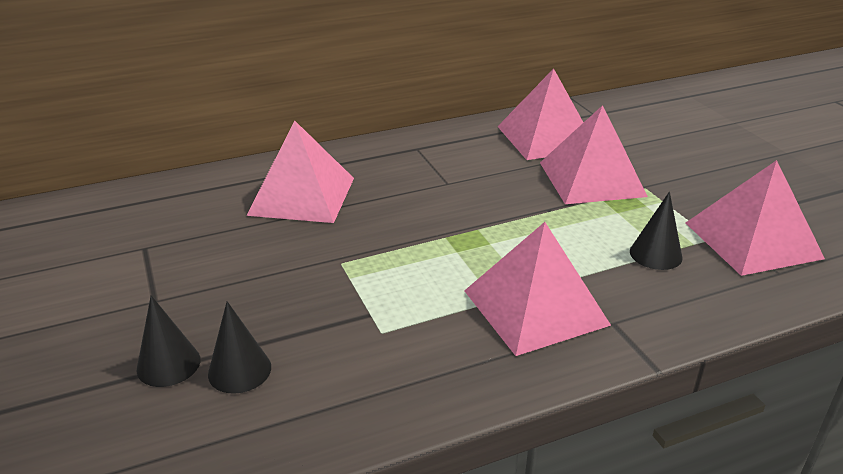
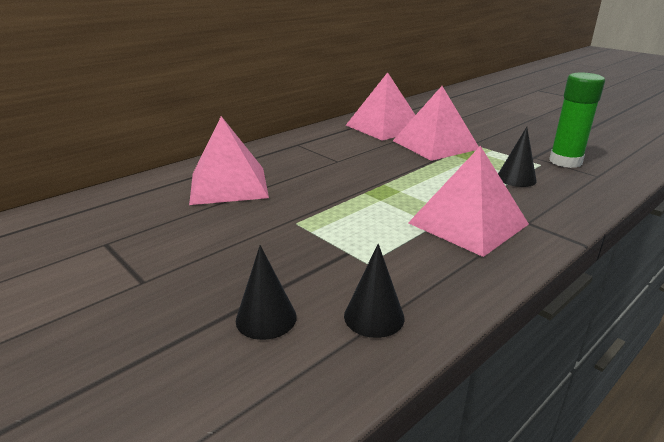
camera: 20 degrees left, 5 degrees down
(168, 364) = (192, 329): black cone -> black cone (374, 316)
(752, 240) = (565, 161): pink pyramid -> green glue stick

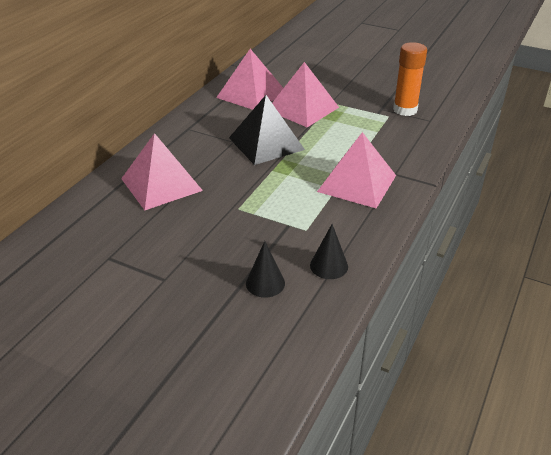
camera: 20 degrees left, 10 degrees up
(373, 168) = (266, 143): none -> black pyramid
(516, 178) = (375, 134): black cone -> none
(565, 161) = (405, 110): green glue stick -> orange glue stick

